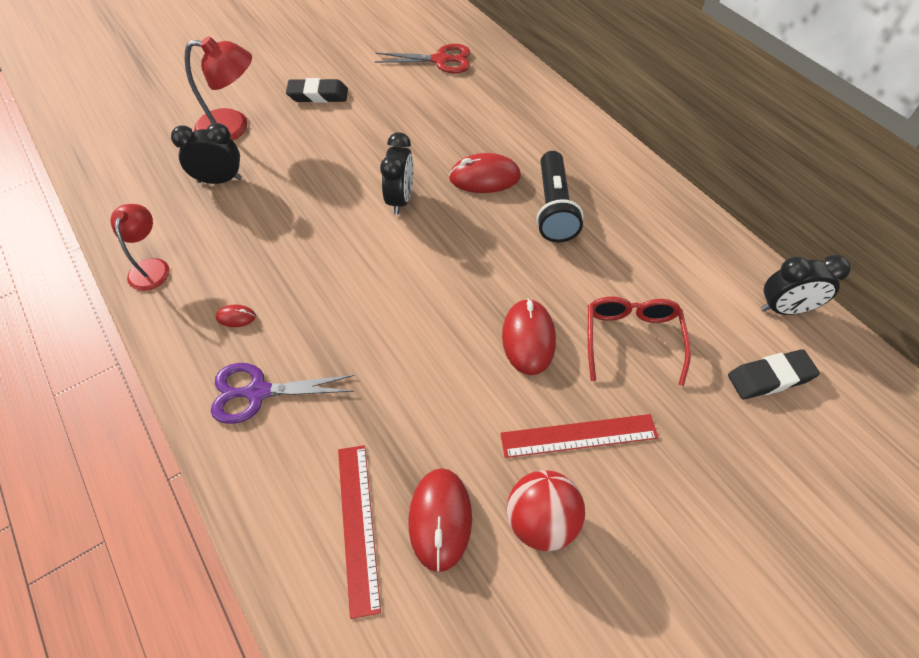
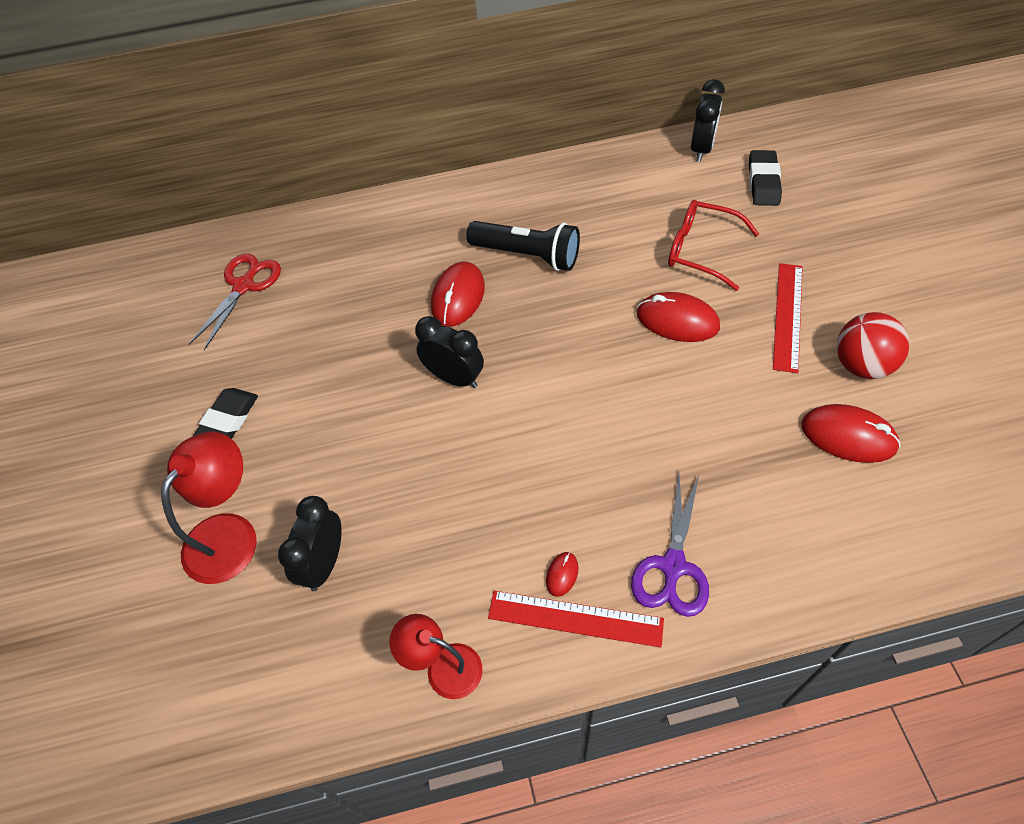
camera: 65 degrees left, 0 degrees up
(358, 526) = (844, 502): red ruler -> red ruler (575, 618)

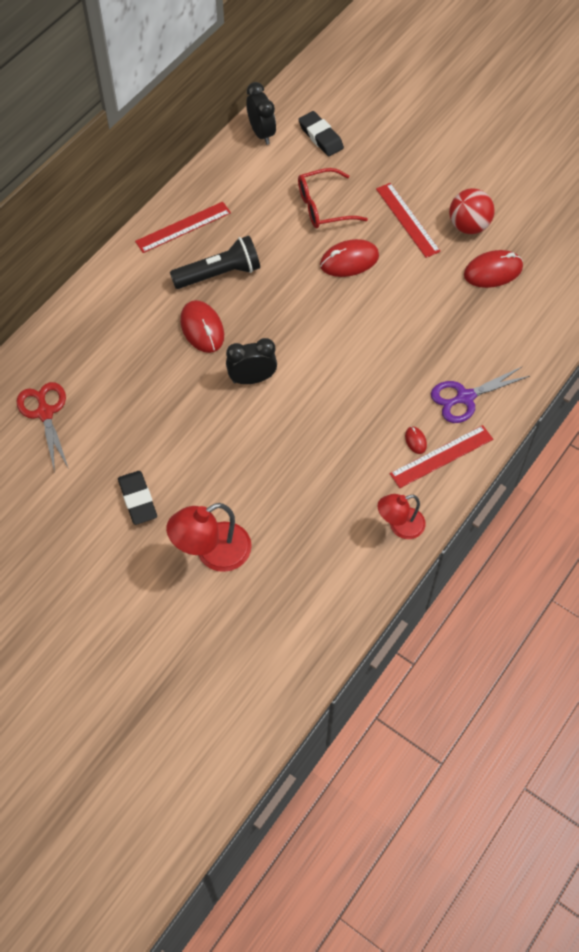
camera: 45 degrees left, 5 degrees up
(229, 533) = (213, 553): red lamp -> red lamp turned 105 degrees counterclockwise
(324, 563) = (285, 527): black clock -> none
(537, 193) = (183, 227): none -> red ruler
(673, 566) = (465, 397): purple scissors -> purple scissors turned 90 degrees clockwise

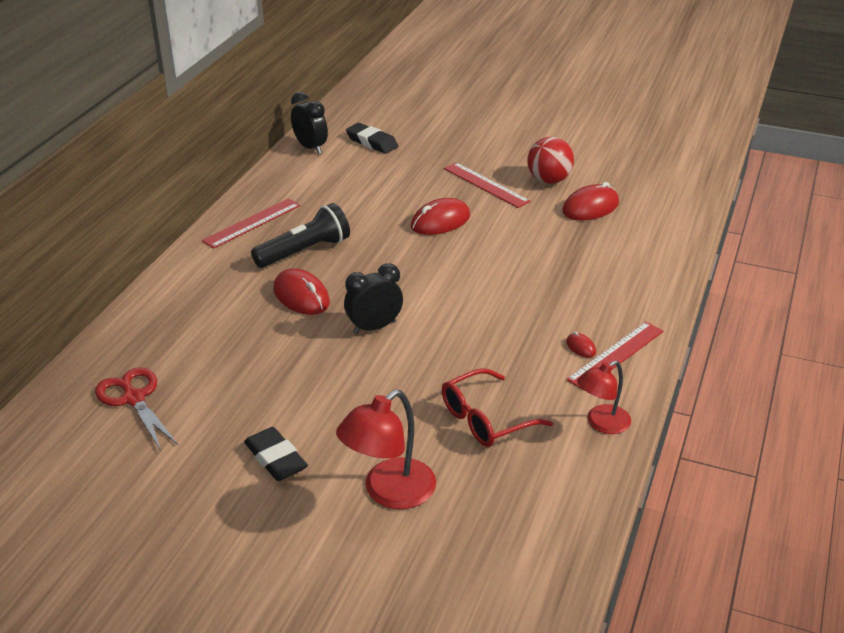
camera: 15 degrees left, 25 degrees down
(323, 206) = (396, 188): red glasses -> red glasses (485, 419)
(465, 397) = (615, 303): purple scissors -> none

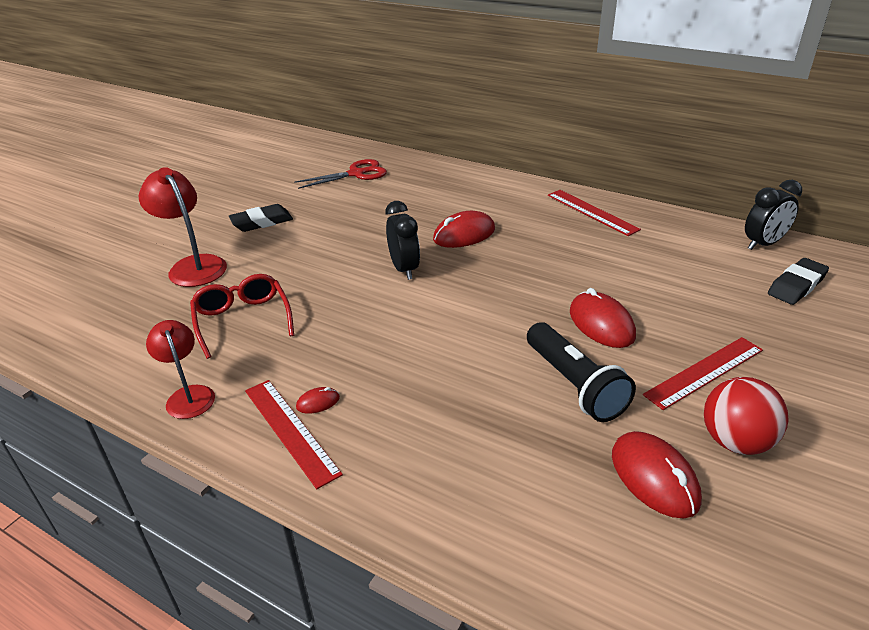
camera: 100 degrees right, 0 degrees up
(305, 251) = (539, 237): black flashlight -> black flashlight (574, 385)

